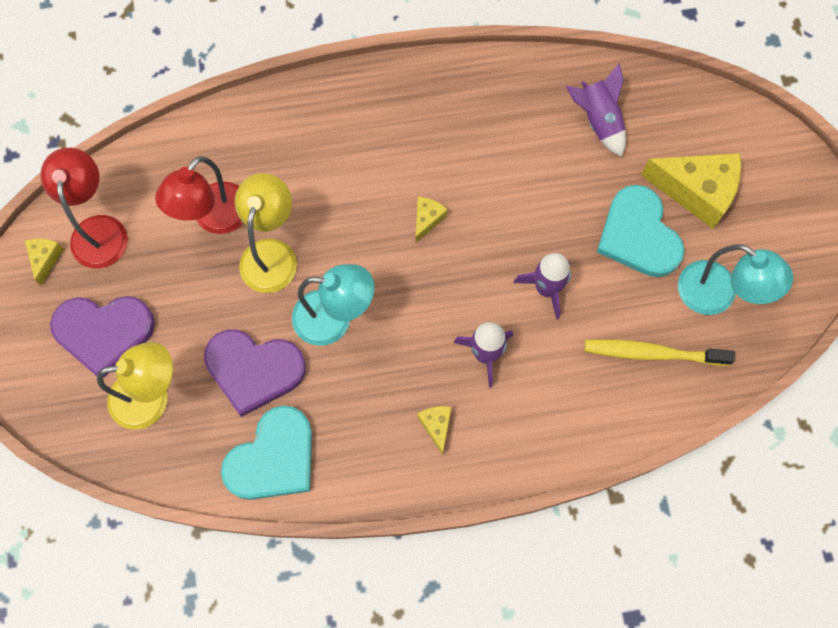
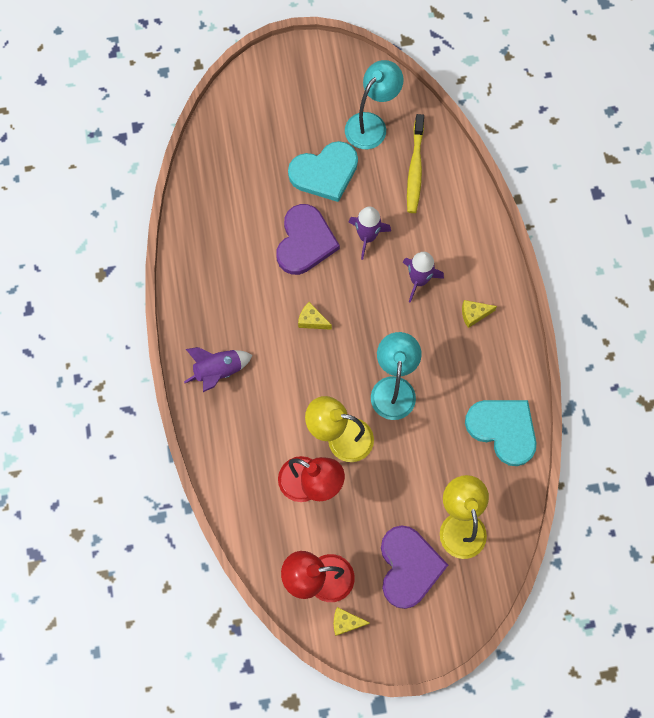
camera: 90 degrees left, 0 degrees up
(254, 370) = (436, 447): purple heart -> purple heart (305, 242)
(598, 121) = (230, 195): purple rocket -> purple rocket (218, 371)
(696, 192) = (290, 132): yellow cheese -> none

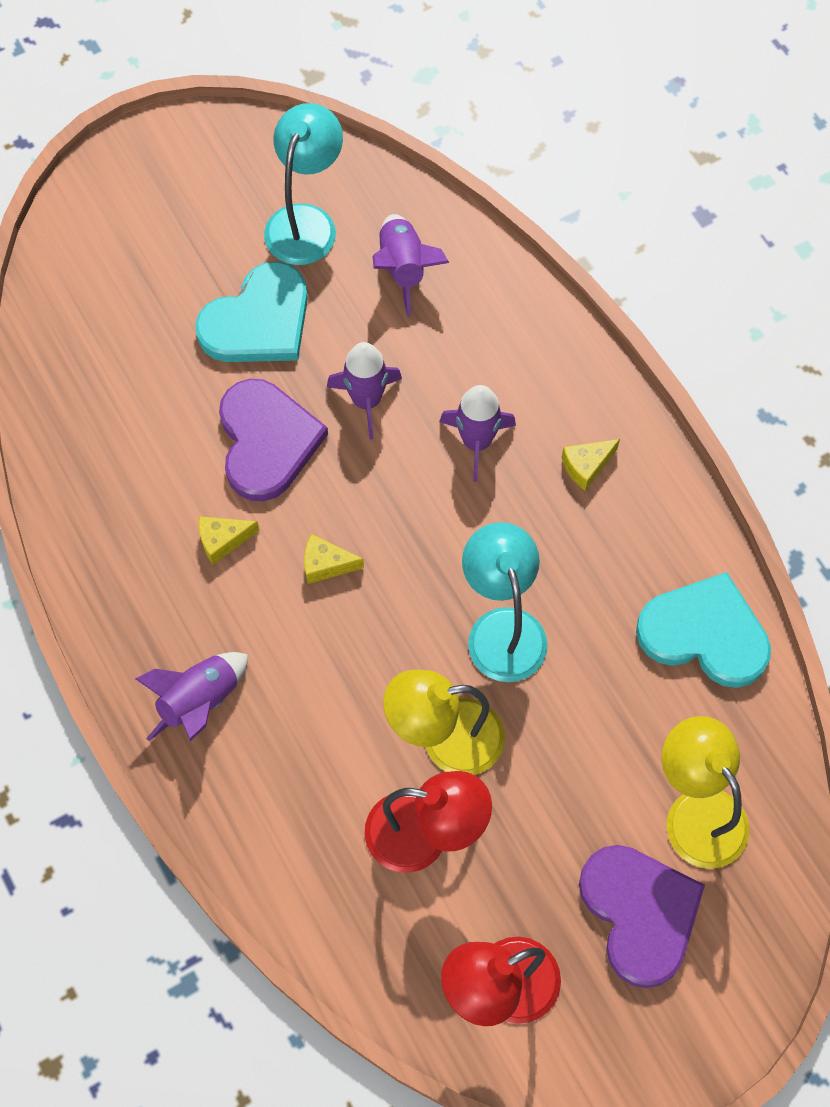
camera: 20 degrees left, 5 degrees down
(346, 622) = (572, 1045): yellow cheese -> yellow cheese (223, 541)
(415, 169) = (403, 269): yellow toothbrush -> purple rocket

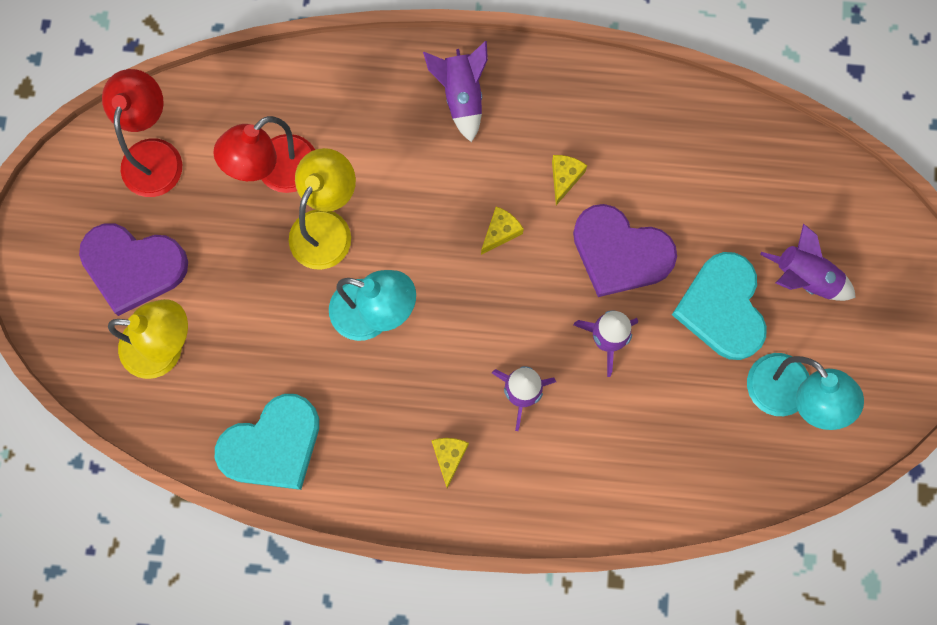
camera: 125 degrees right, 10 degrees up
(403, 269) = (699, 440): purple rocket -> purple rocket (804, 278)

